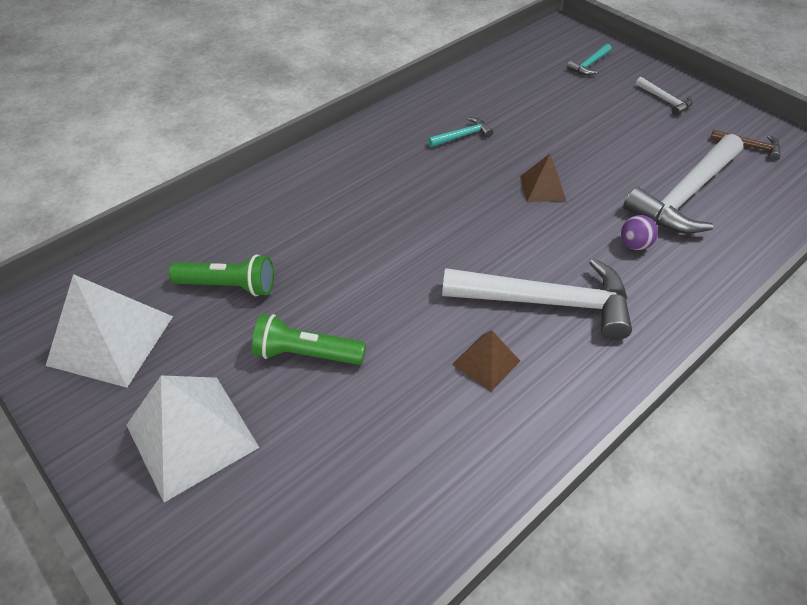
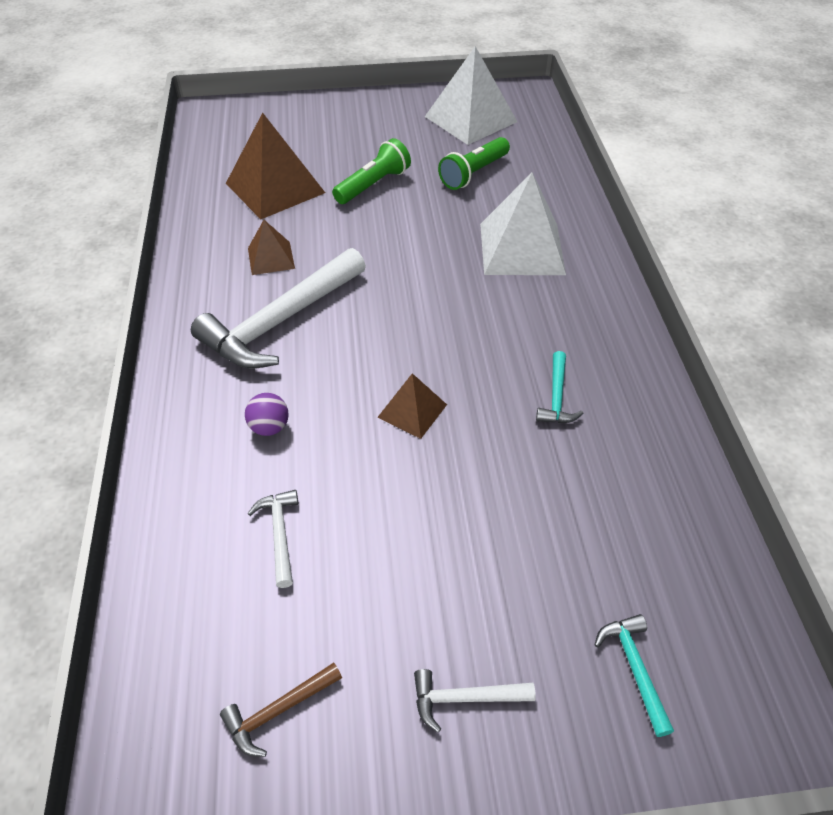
camera: 125 degrees right, 0 degrees up
(191, 436) = (362, 128): white pyramid -> white pyramid (521, 248)
(379, 441) = (275, 188): none -> brown pyramid
(685, 196) = (279, 534): white hammer -> white hammer, size x0.44

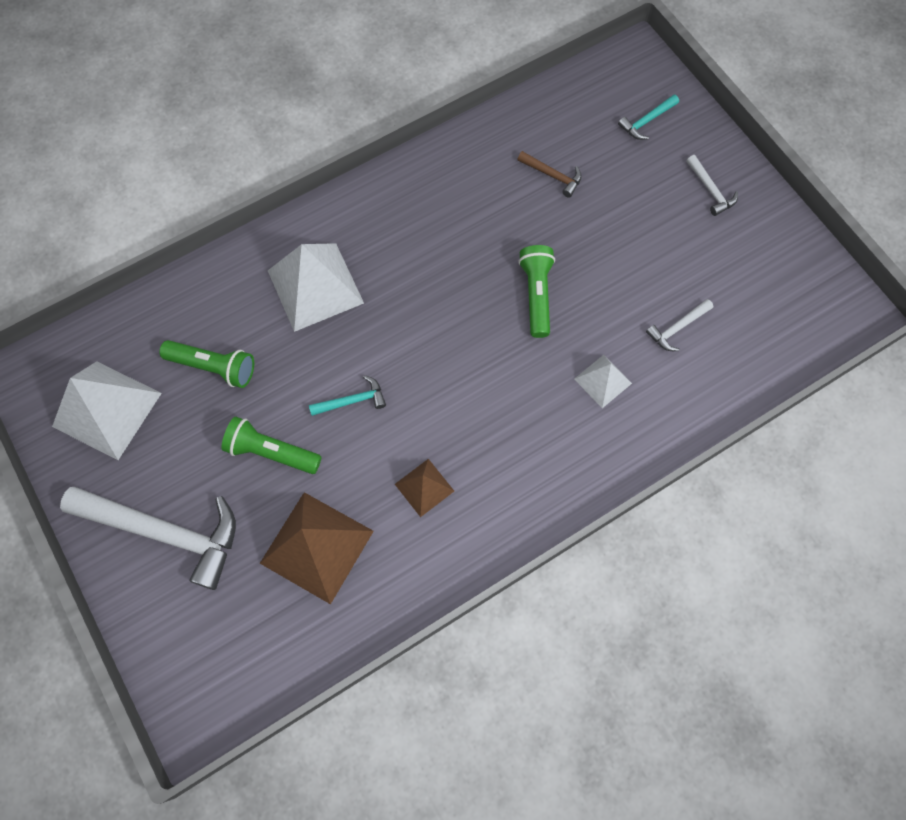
camera: 115 degrees left, 20 degrees up
(269, 427) = (603, 381): purple ball -> white pyramid
(278, 711) = (773, 272): brown hammer -> brown hammer (553, 176)
(280, 322) = (498, 433): white hammer -> white hammer (166, 532)
(412, 410) = (536, 295): brown pyramid -> green flashlight
(556, 397) = (475, 210): turquoise hammer -> turquoise hammer (352, 400)

